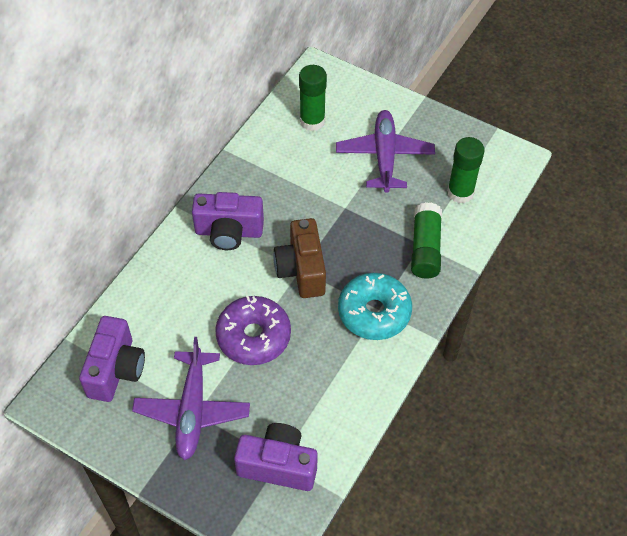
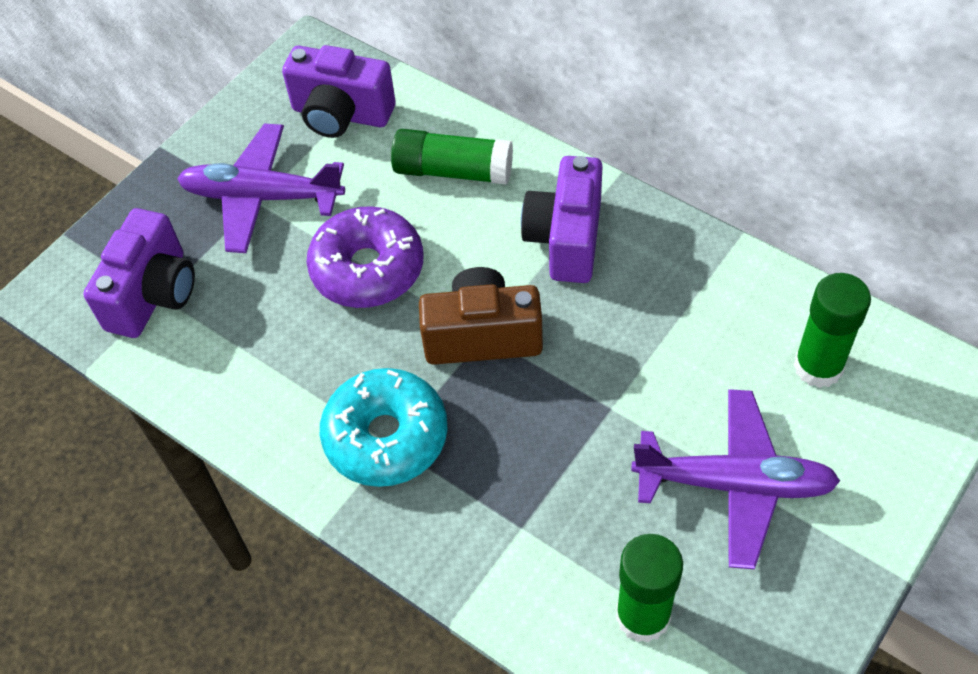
camera: 100 degrees right, 0 degrees up
(425, 248) = (511, 533): green glue stick -> green glue stick (453, 171)

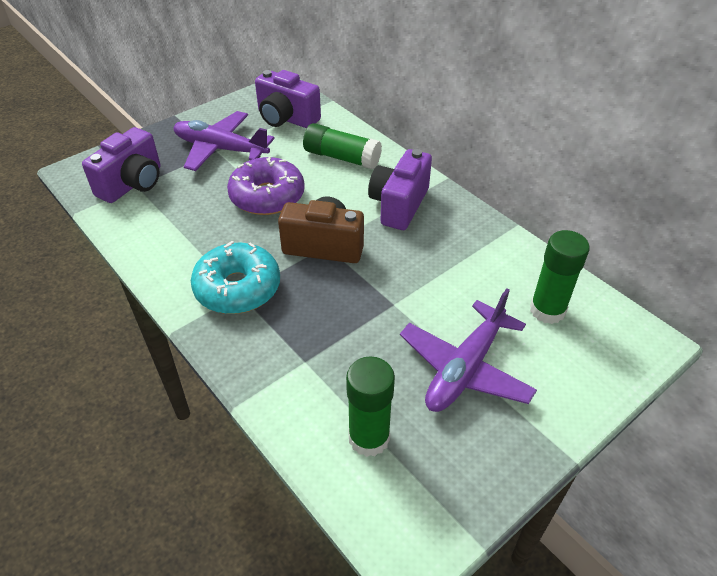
camera: 10 degrees right, 10 degrees down
(735, 484) = (465, 369): purple plane -> purple plane turned 105 degrees clockwise

